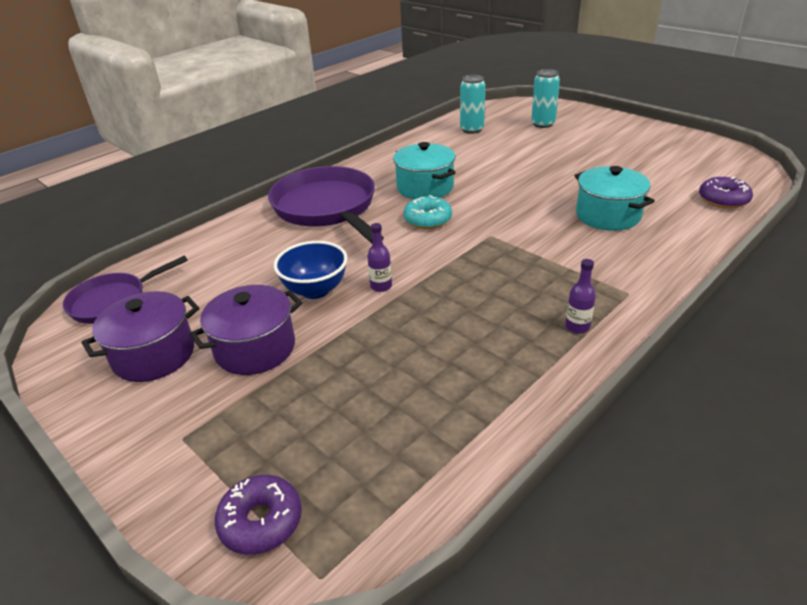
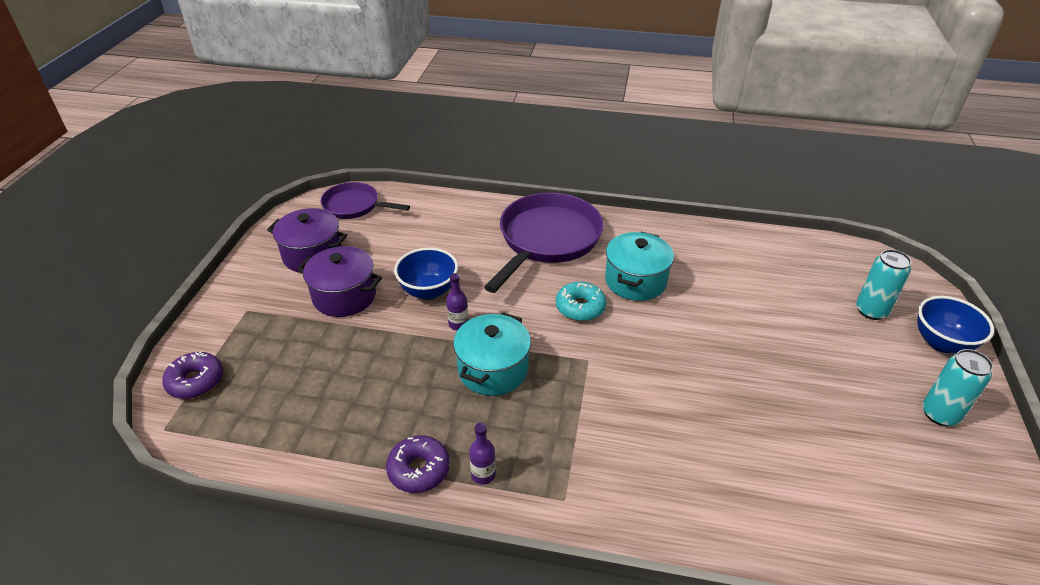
camera: 55 degrees right, 5 degrees up
(472, 130) = (791, 262): turquoise can -> turquoise can (939, 414)
(588, 116) = (941, 343): none -> blue bowl
(608, 215) = (704, 438): turquoise pot -> turquoise pot (493, 370)
(723, 200) = (846, 542): purple donut -> purple donut (419, 469)

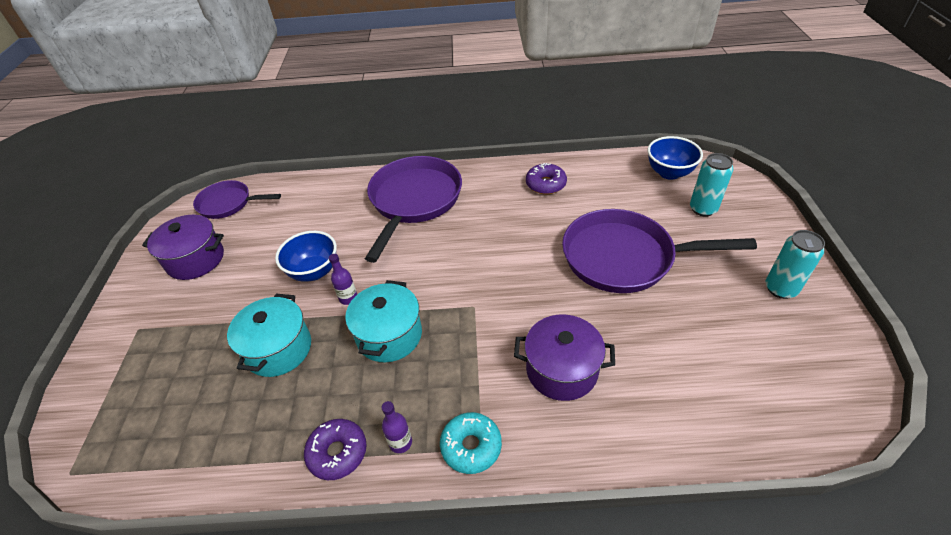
camera: 10 degrees left, 5 degrees up
(195, 381) = (95, 414): purple donut -> purple donut (545, 184)
(344, 296) = (234, 294): purple pot -> purple pot (561, 370)
(580, 307) = (457, 258): turquoise donut -> turquoise donut (471, 446)
(635, 281) = (500, 223): turquoise pot -> turquoise pot (278, 349)
(766, 344) = (625, 257): none -> purple pan
(941, 343) = (765, 225): blue bowl -> blue bowl (669, 173)

